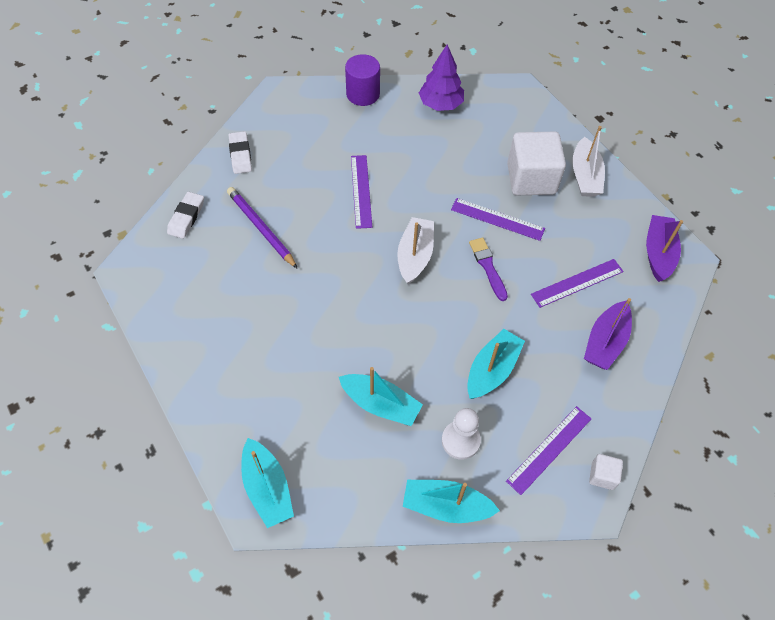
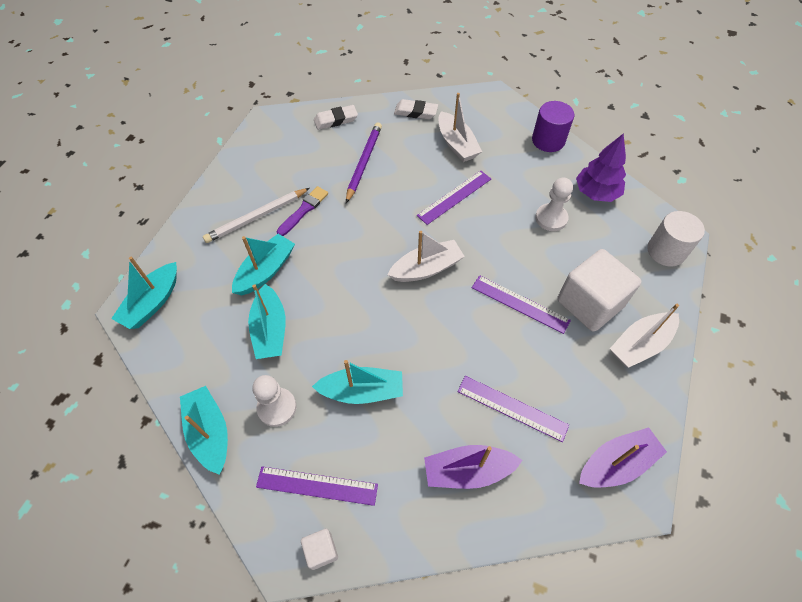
camera: 55 degrees right, 0 degrees up
(240, 155) = (415, 112): white eraser -> white eraser turned 60 degrees clockwise
(244, 347) = (257, 217): none -> white pencil
(307, 152) = (457, 144): none -> white boat
(314, 373) = (266, 271): none -> turquoise boat
(439, 147) = (551, 218): none -> white pawn
(488, 267) = (463, 326): purple brush -> purple brush (304, 210)
(497, 219) = (520, 303): purple ruler -> purple ruler turned 45 degrees counterclockwise
(525, 106) = (666, 251): none -> white cylinder

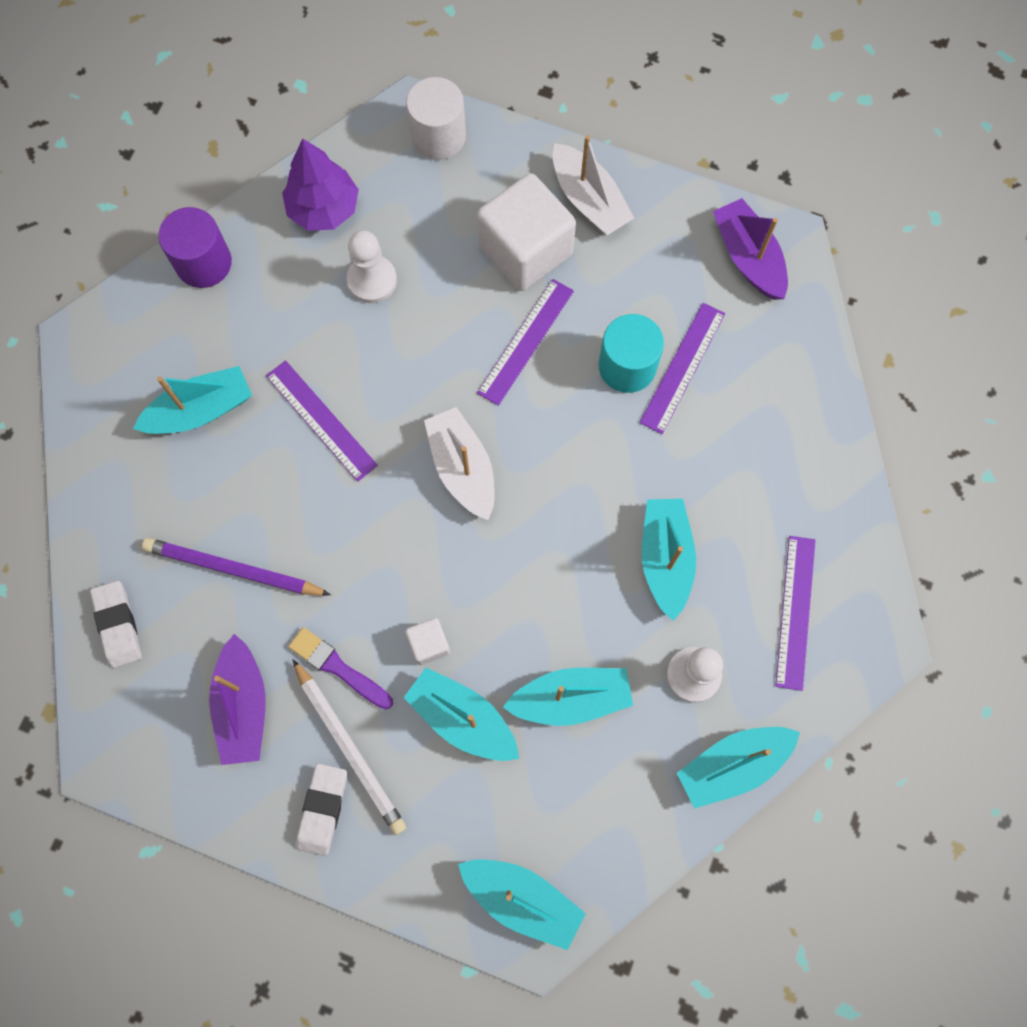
camera: 90 degrees left, 15 degrees up
(321, 550) = (871, 601): white cube -> white cube (429, 644)
(415, 112) = (111, 478): white eraser -> white eraser (323, 809)
(457, 144) = (201, 410): white boat -> turquoise boat
(468, 471) = (766, 427): purple boat -> purple boat (243, 706)
(508, 368) = (627, 366): none -> turquoise cylinder

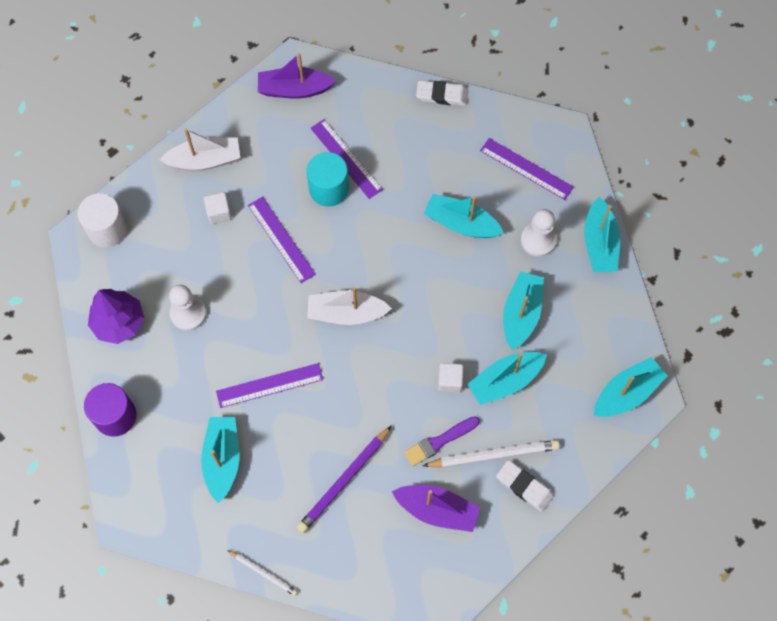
camera: 65 degrees left, 5 degrees down
(76, 526) = (263, 573): none -> white pencil
(118, 625) = (346, 570): white eraser -> white eraser (442, 95)
(525, 250) = (219, 212): white cube -> white cube, size x0.44

